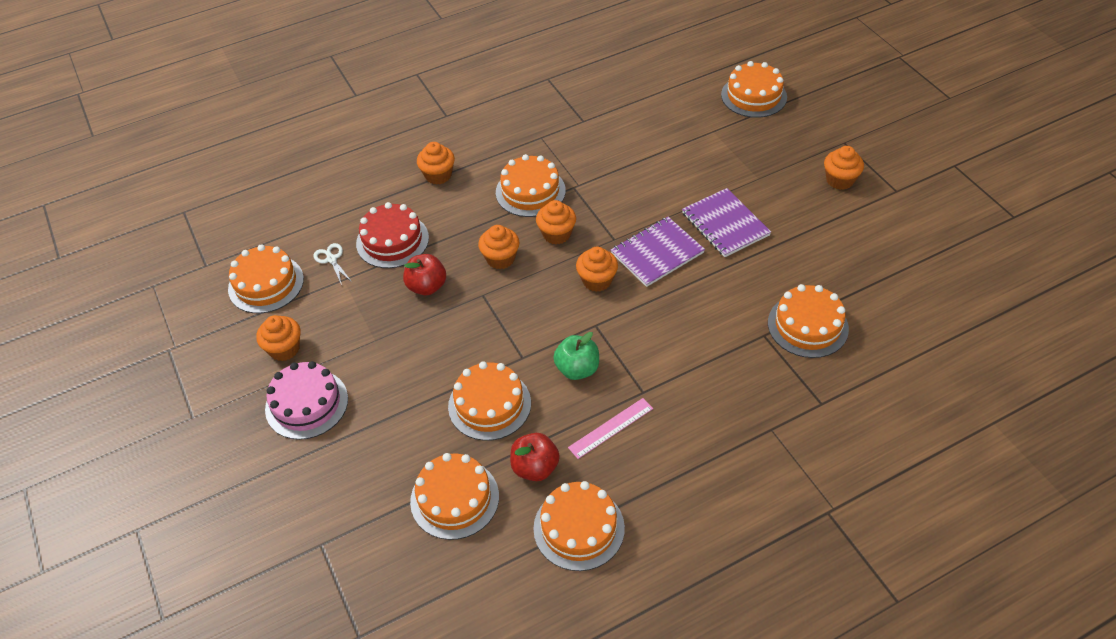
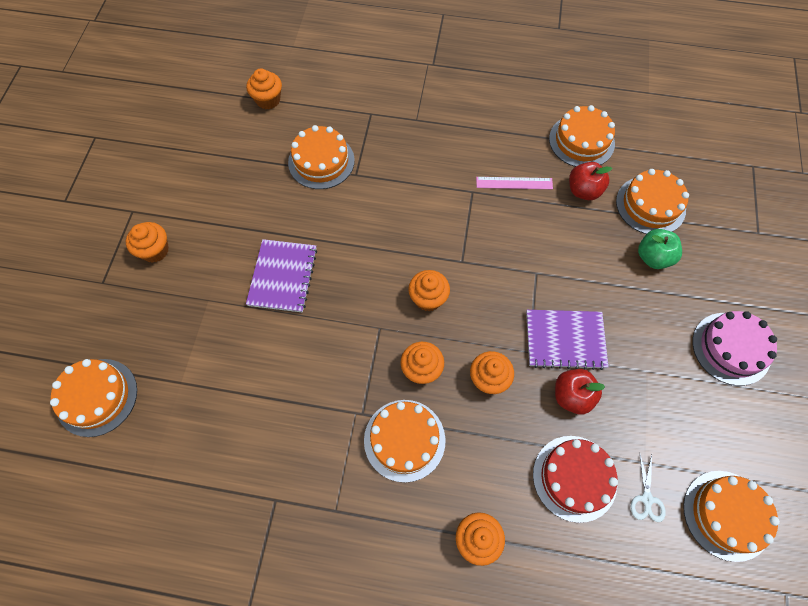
camera: 145 degrees left, 15 degrees up
(284, 349) = (732, 418): orange cupcake -> orange cupcake (268, 100)
(489, 404) = (586, 253): orange cake -> none
(577, 369) = (503, 237): green apple -> green apple (653, 257)
(657, 253) = (360, 289): purple notebook -> purple notebook (565, 339)

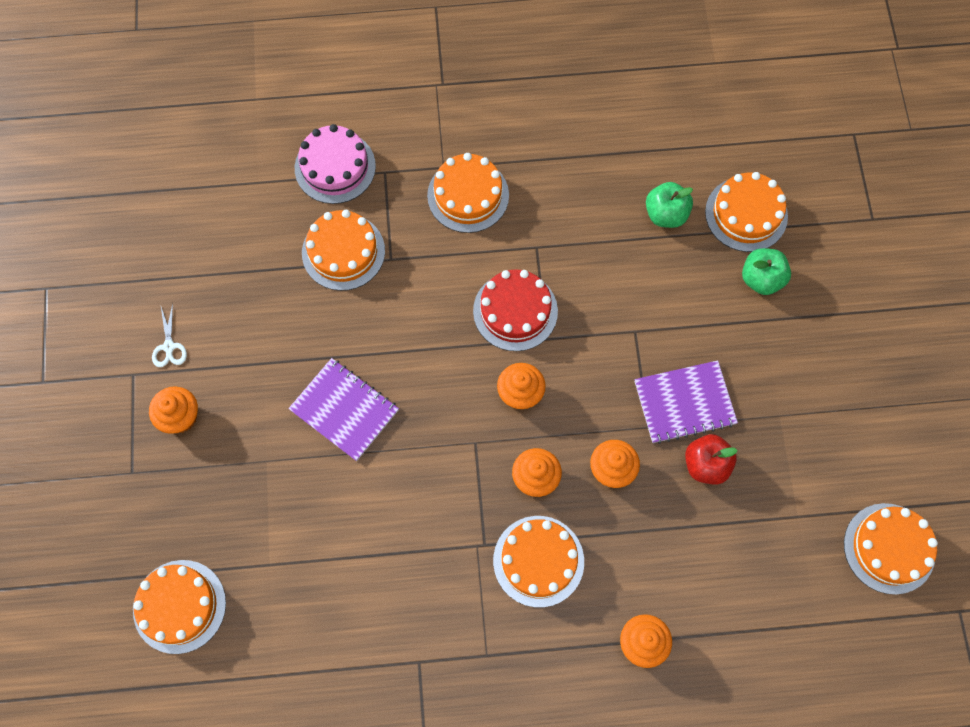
camera: 15 degrees left, 5 degrees up
(268, 100) = (249, 184): orange cupcake -> none
(282, 276) = (344, 410): purple notebook -> purple notebook turned 45 degrees counterclockwise
(514, 183) = (582, 224): pink ruler -> none
(574, 478) = (728, 552): red cake -> red cake (515, 311)
(581, 141) = (649, 149): orange cake -> orange cake (468, 195)
(583, 191) = (665, 214): red apple -> green apple
(646, 499) = (806, 554): white scissors -> white scissors (169, 346)
(731, 348) = (864, 366): pink cake -> pink cake (335, 167)

